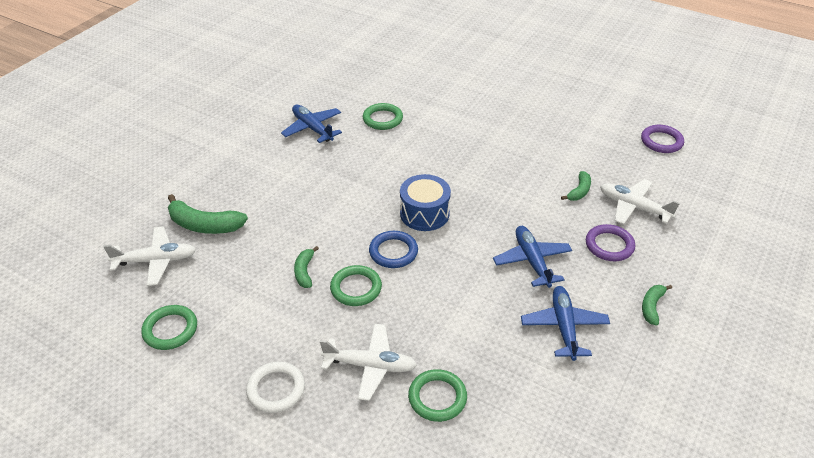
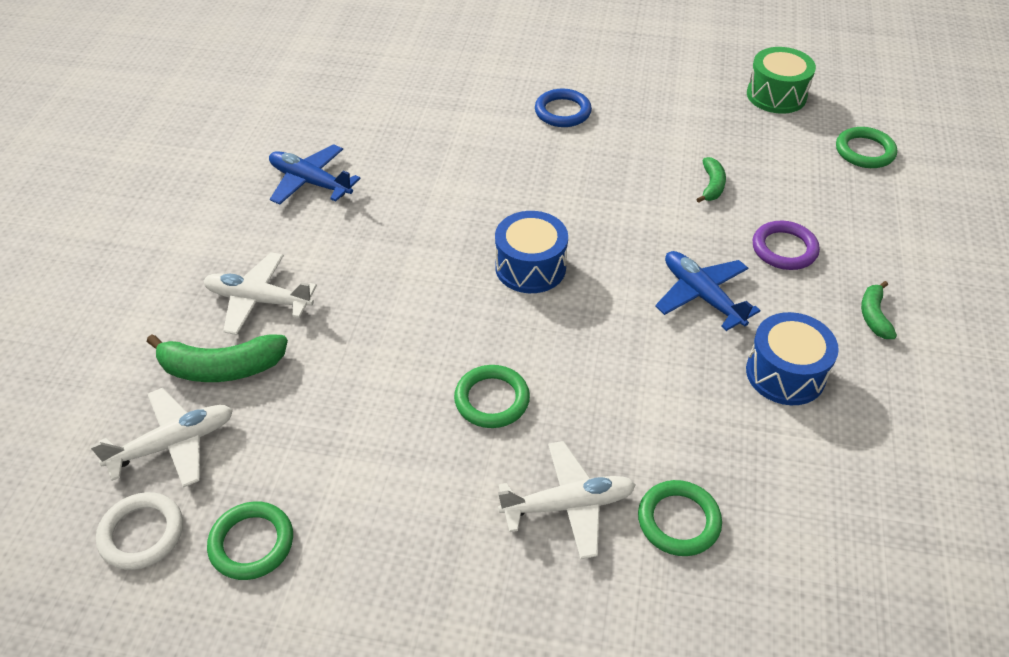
camera: 20 degrees left, 5 degrees up
(276, 389) = (455, 582): white ring -> white ring (142, 533)
(304, 272) = (407, 396): green banana -> none
(382, 119) = (404, 145): green ring -> green ring (864, 151)
(393, 252) = (516, 333): blue ring -> blue ring (562, 112)
(564, 327) = (785, 373): blue plane -> blue drum
(633, 207) = (787, 190): white plane -> white plane (258, 300)
(661, 141) = (776, 95): purple ring -> green drum

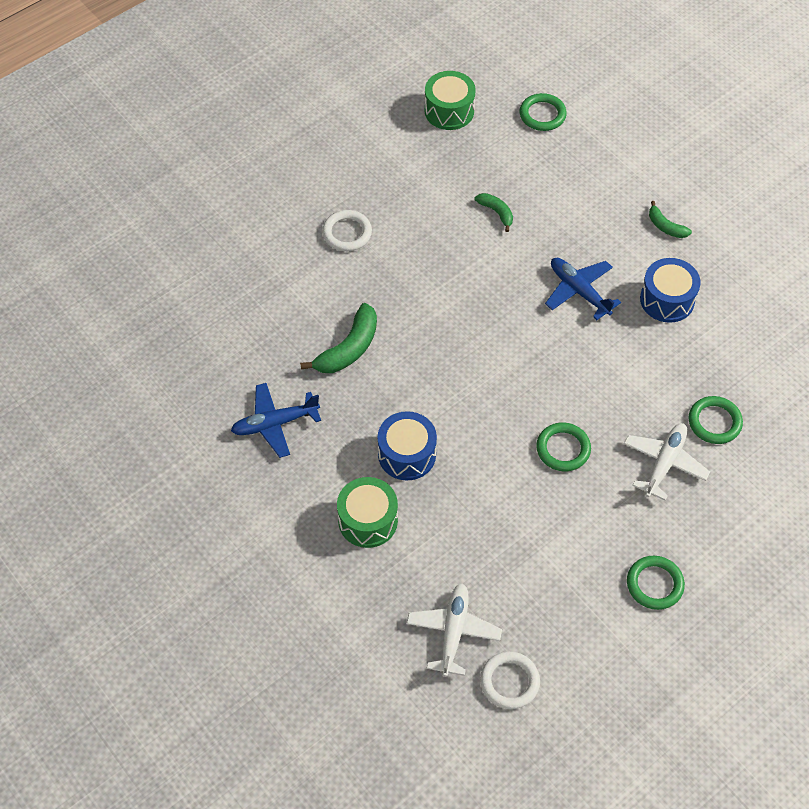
camera: 50 degrees left, 10 degrees up
(221, 368) = (411, 573): green banana -> green banana (349, 348)
(251, 543) = (563, 629): green ring -> green ring (654, 584)
(258, 300) = (368, 520): white plane -> green drum
(530, 267) = (477, 357): blue drum -> blue drum (407, 454)
(562, 112) = (347, 233): blue ring -> white ring
(702, 296) = (579, 291): blue plane -> blue plane turned 45 degrees clockwise
(784, 249) = (581, 223): purple ring -> none

